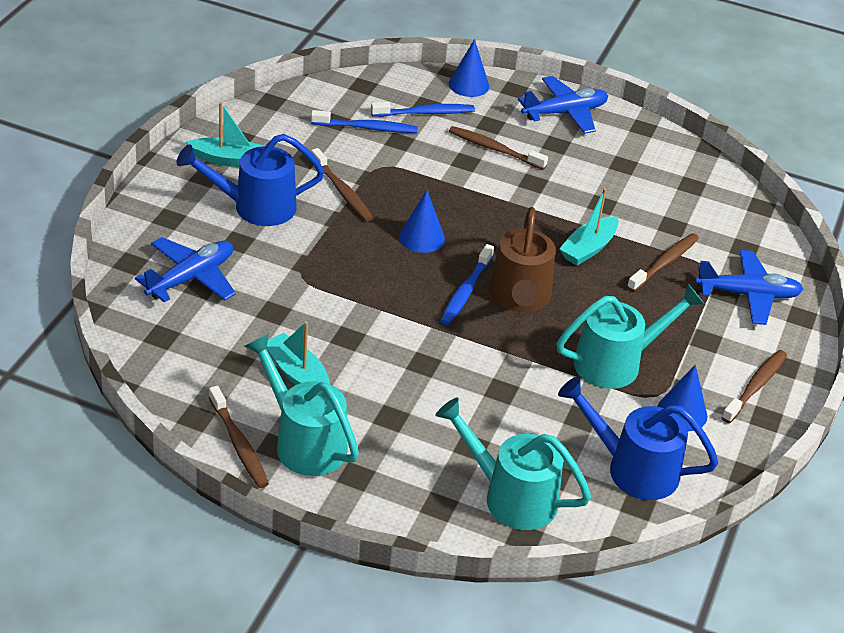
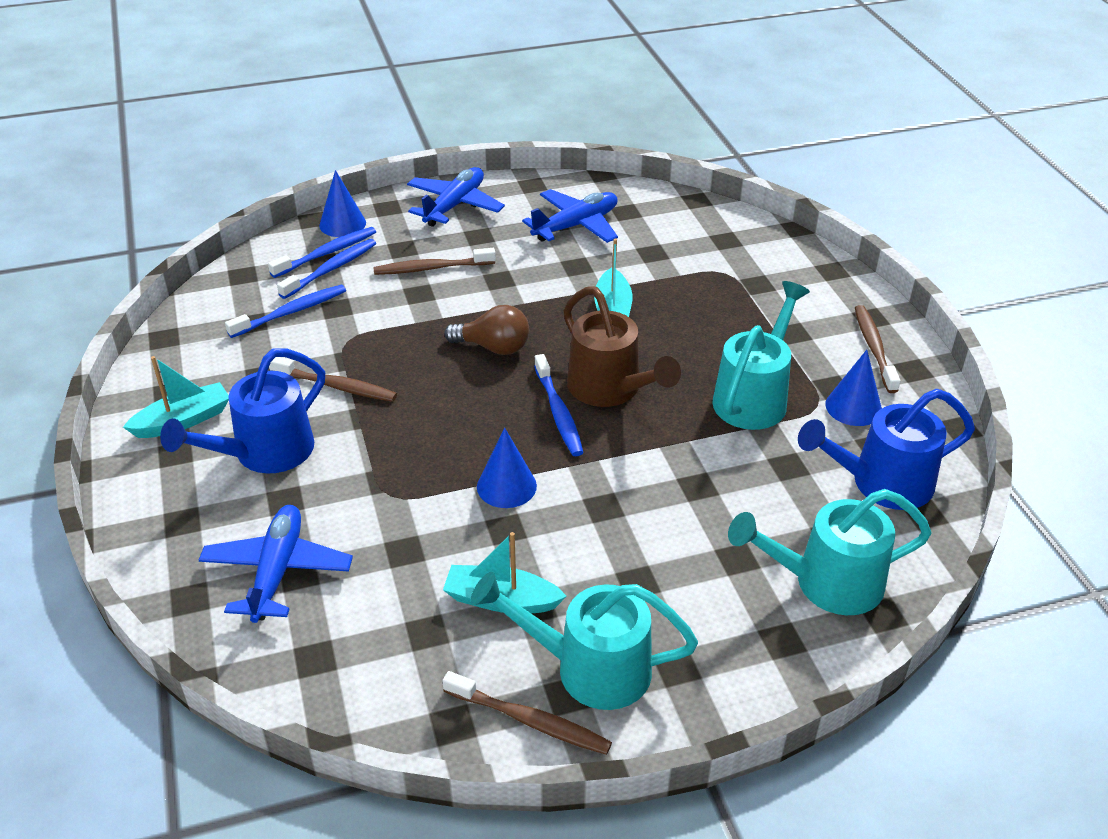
camera: 35 degrees left, 0 degrees up
(421, 237) = (461, 386): blue cone -> blue cone (506, 486)
(434, 100) = (327, 253): none -> blue toothbrush
(473, 225) = (493, 347): none -> brown light bulb
(664, 263) = (684, 287): brown toothbrush -> none
(748, 295) = (775, 276): blue plane -> blue plane (576, 226)

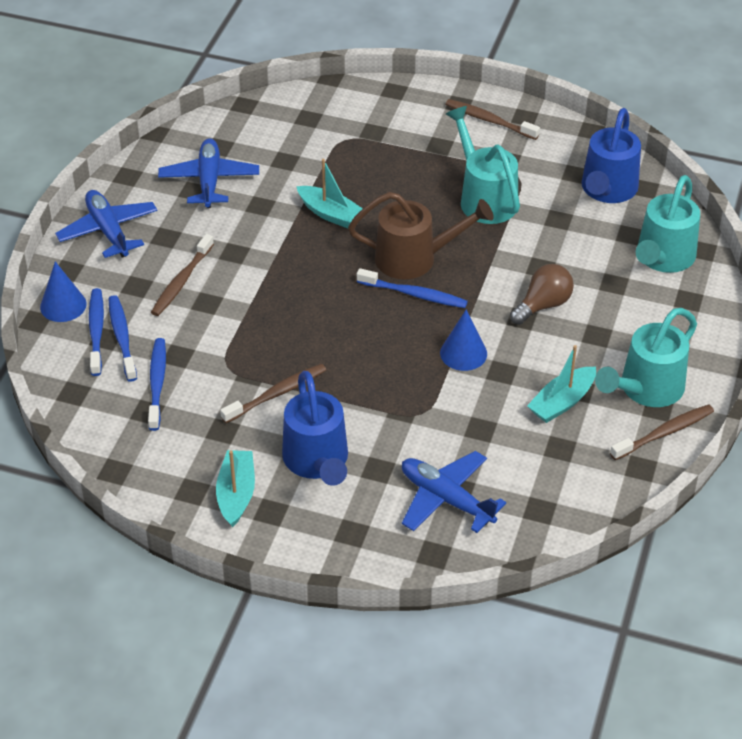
camera: 55 degrees left, 5 degrees up
(493, 347) = (313, 293): brown light bulb -> brown light bulb (543, 305)
(853, 407) = (533, 162): blue cone -> none

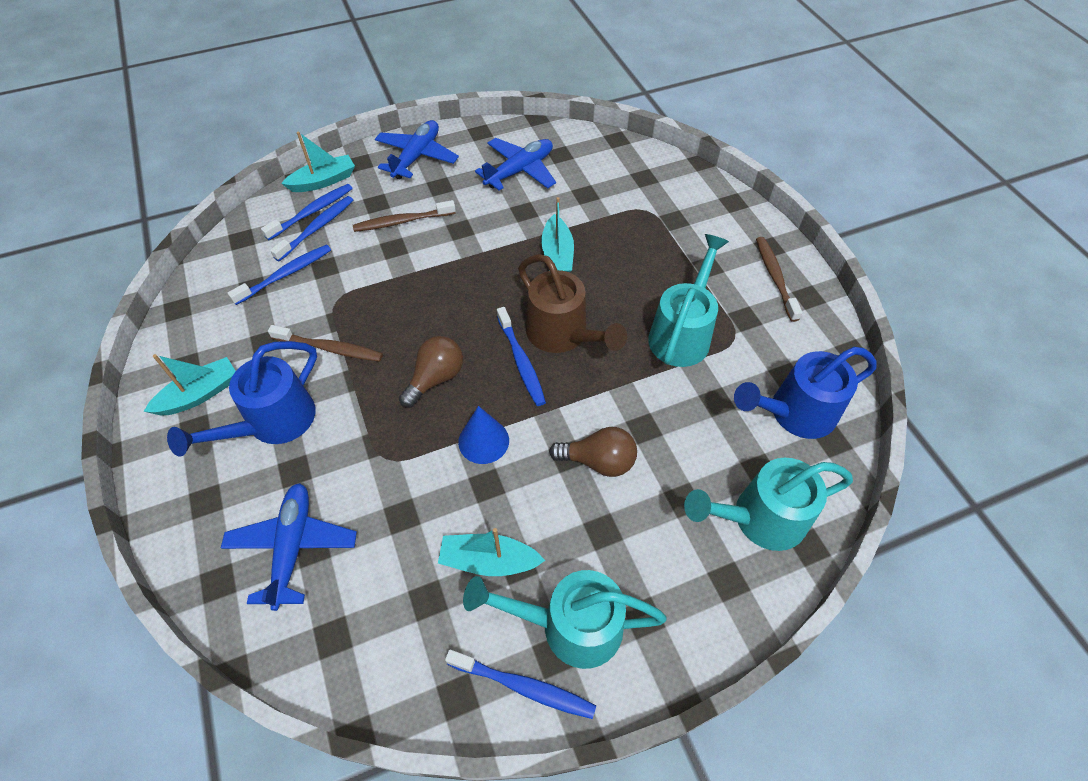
camera: 50 degrees right, 10 degrees up
(63, 305) = (323, 181): blue cone -> turquoise boat
(377, 349) = (435, 378): none -> brown light bulb
(664, 433) = (524, 686): brown toothbrush -> blue toothbrush

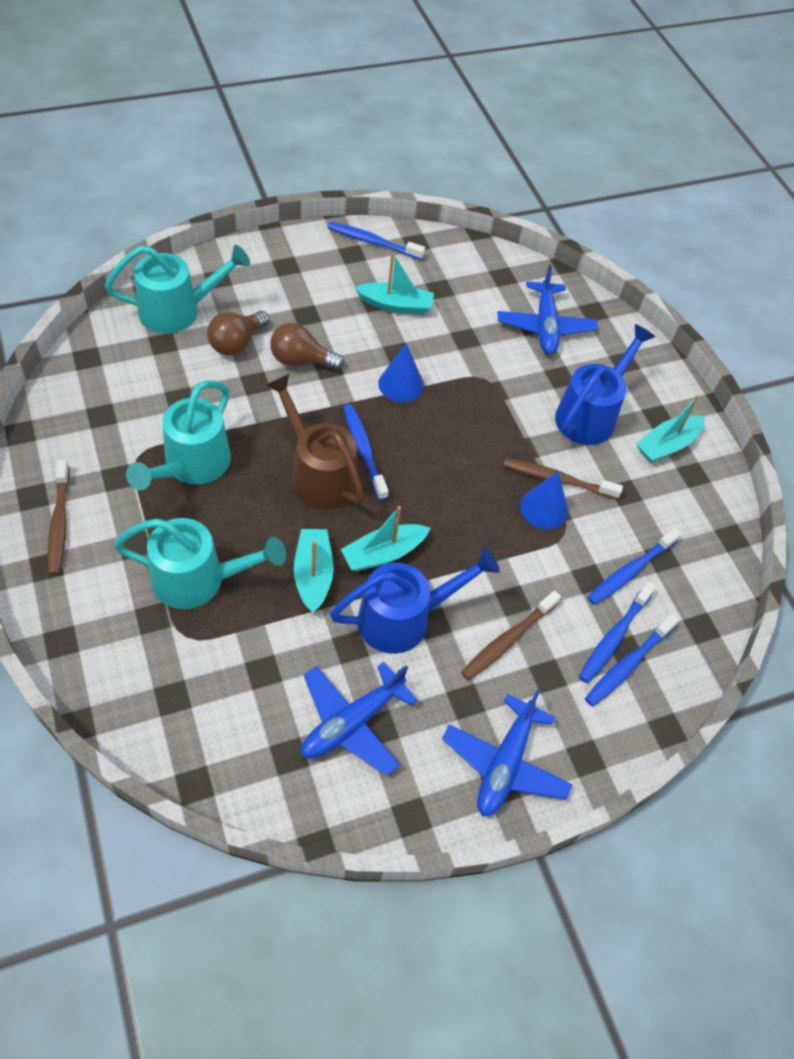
camera: 175 degrees right, 0 degrees up
(323, 181) = (629, 721): turquoise boat -> turquoise boat (383, 553)
(350, 320) = (544, 508): none -> blue cone
(402, 221) = (508, 640): brown toothbrush -> brown toothbrush turned 150 degrees clockwise
(435, 378) = (447, 441): brown light bulb -> brown light bulb (237, 343)
(569, 625) = (339, 266): turquoise watering can -> turquoise watering can (199, 580)
(794, 413) = (111, 382): blue watering can -> blue watering can (405, 618)

